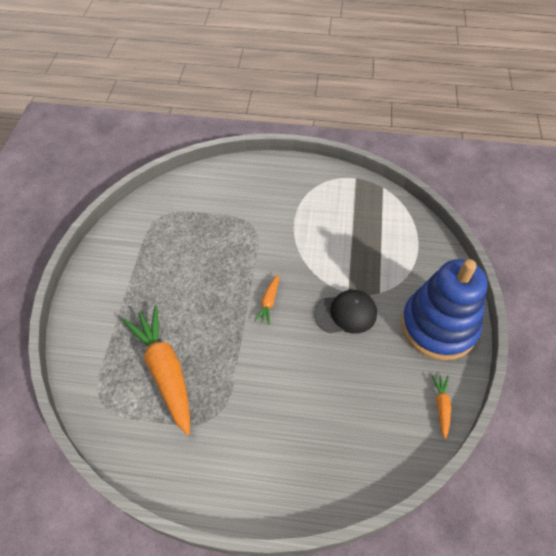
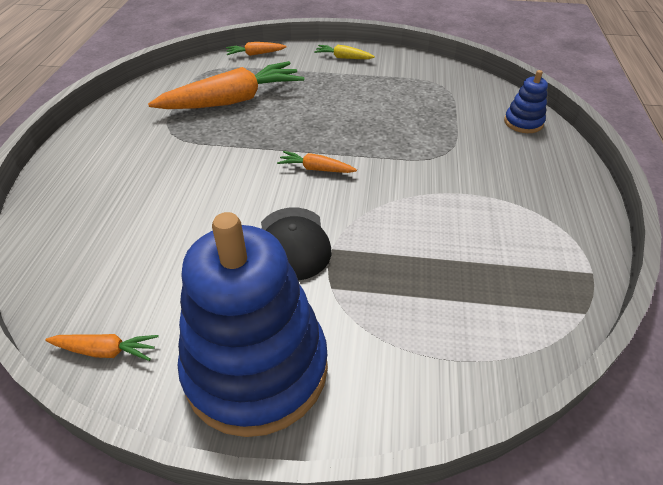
camera: 90 degrees right, 10 degrees down
(74, 361) = (255, 54): none -> orange carrot
(98, 283) = (343, 58): none -> yellow carrot
(217, 178) = (523, 122): none -> blue stacking toy

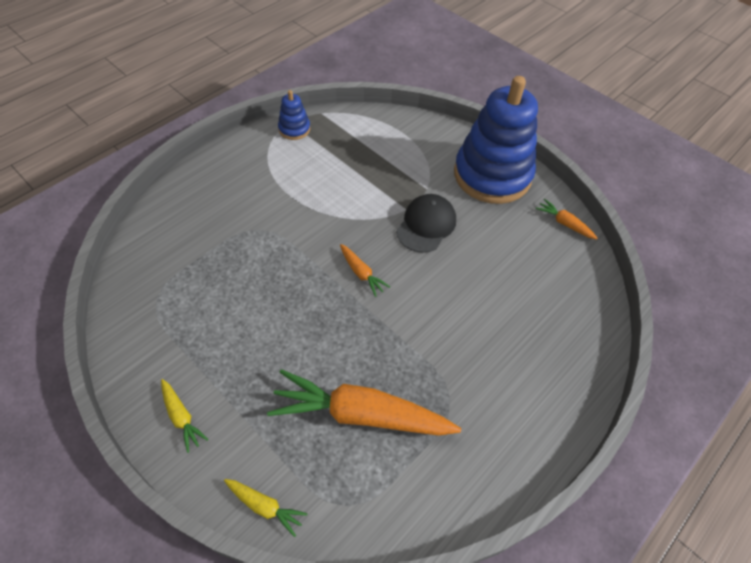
camera: 145 degrees left, 10 degrees up
(255, 54) = (265, 506): orange carrot -> yellow carrot
(523, 122) = (165, 219): blue stacking toy -> blue stacking toy (294, 129)

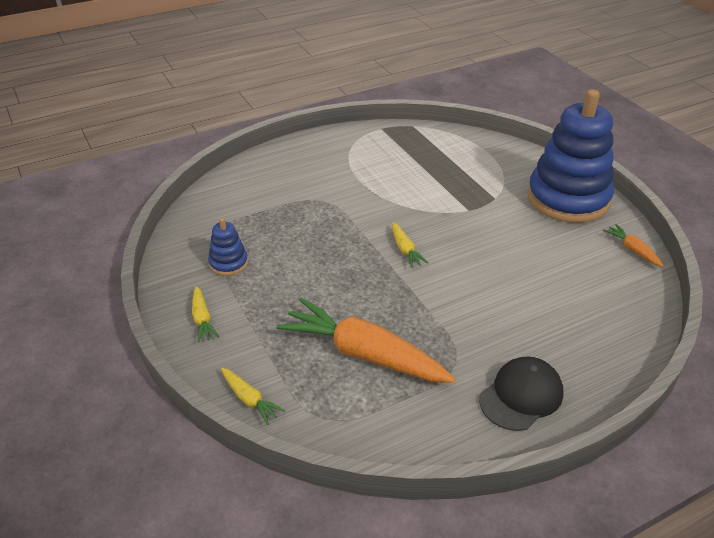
camera: 20 degrees right, 15 degrees down
(294, 129) = (383, 134): blue stacking toy -> blue stacking toy (228, 263)
(361, 273) = (405, 250): orange carrot -> yellow carrot
(426, 225) = (484, 225): black cap -> black cap (521, 396)

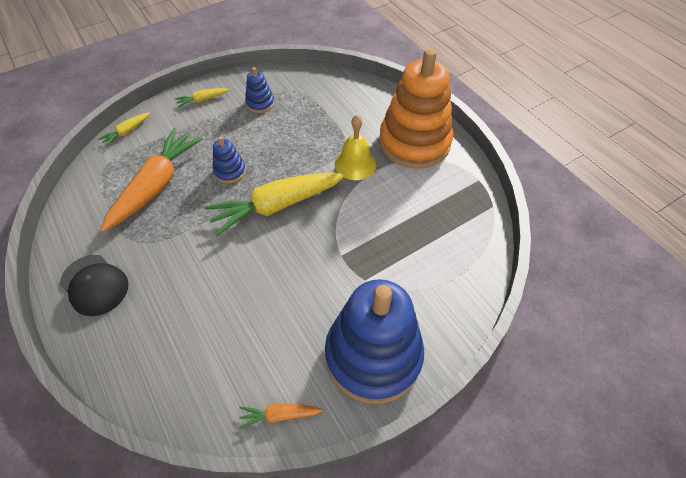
camera: 85 degrees right, 15 degrees up
(326, 156) = (414, 142): none -> orange stacking toy
(348, 287) = (230, 171): none -> blue stacking toy
(350, 194) = (355, 164): none -> yellow bell
(405, 250) = (276, 206): yellow carrot -> yellow carrot, size x2.24
(632, 250) = (279, 415): orange carrot -> orange carrot turned 150 degrees counterclockwise

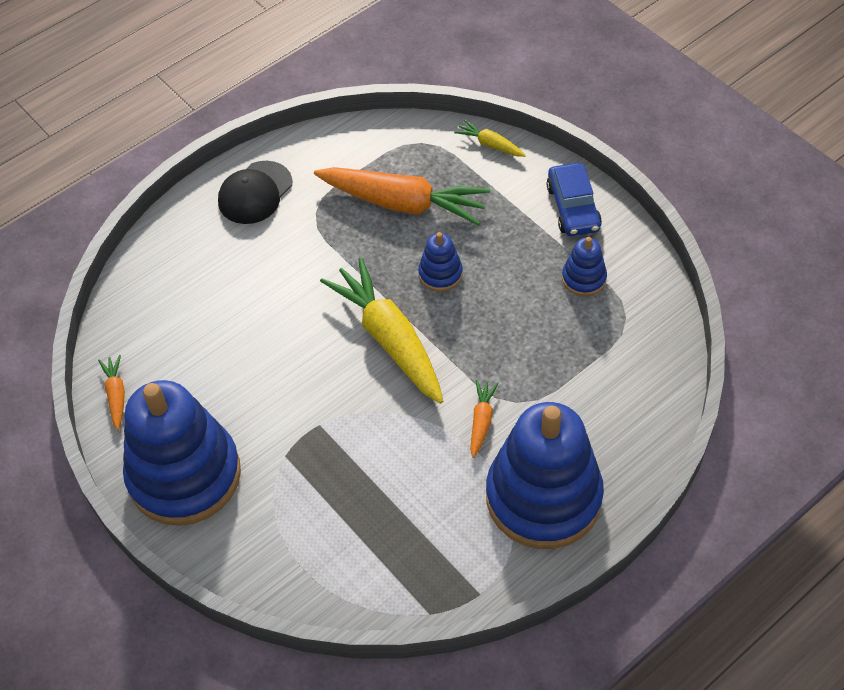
camera: 85 degrees right, 0 degrees up
(202, 100) = (573, 207): yellow carrot -> blue car
(355, 164) = (481, 421): yellow bell -> orange carrot
(414, 142) = (543, 497): orange stacking toy -> blue stacking toy

